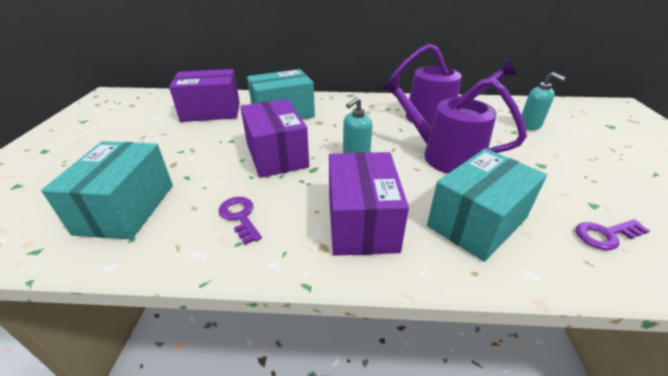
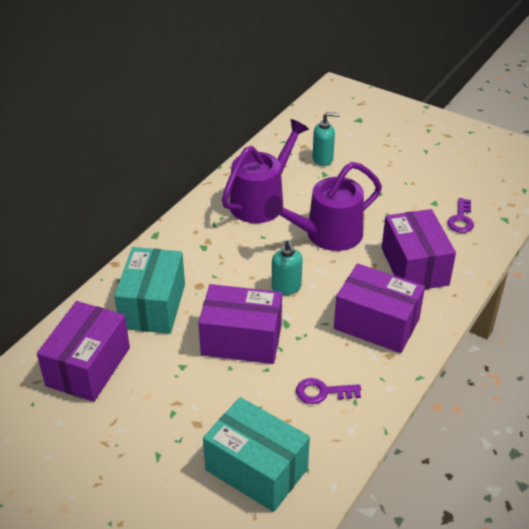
camera: 60 degrees left, 5 degrees up
(477, 222) = (414, 266): turquoise box -> purple box

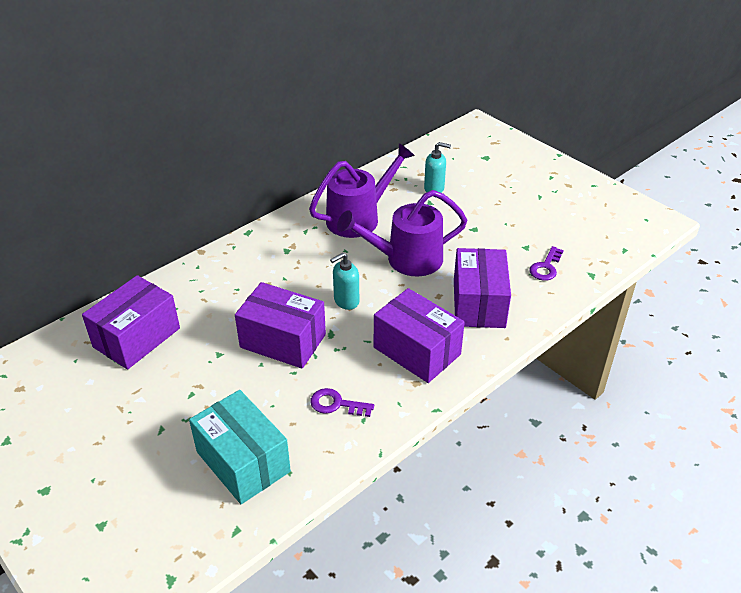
camera: 15 degrees right, 0 degrees up
(153, 306) = (217, 295): turquoise box -> none
(286, 287) = (346, 301): turquoise soap dispenser -> turquoise soap dispenser turned 60 degrees clockwise

